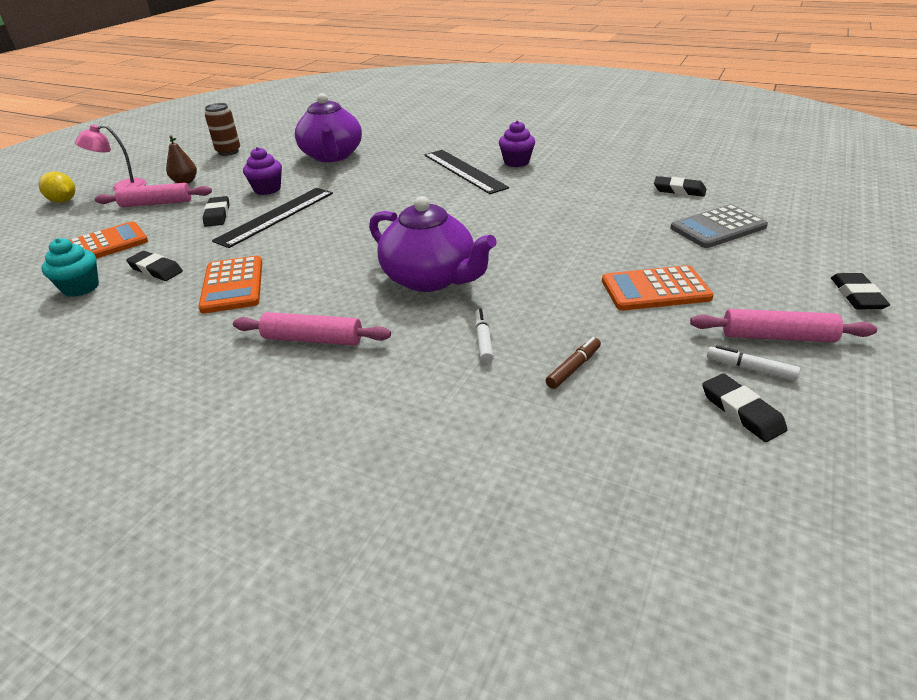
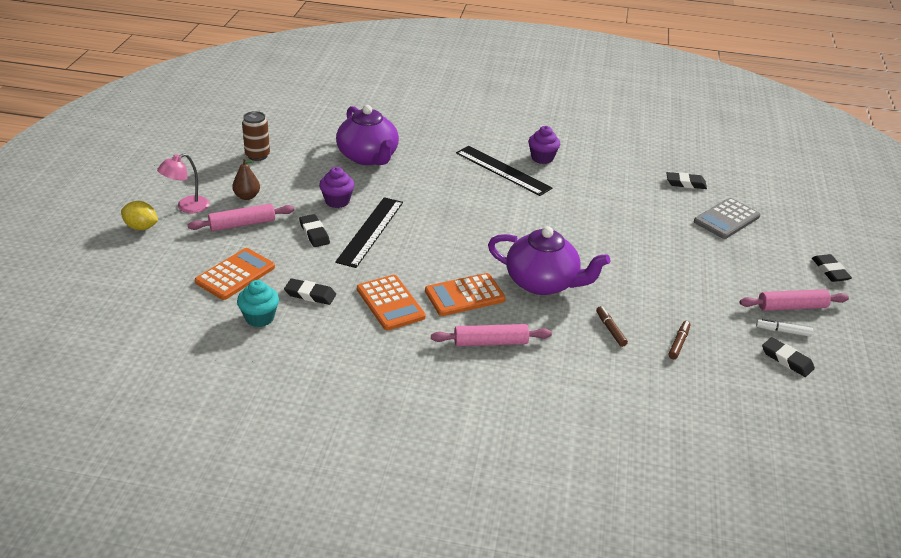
camera: 20 degrees left, 0 degrees up
(483, 340) = (610, 329): white marker -> brown marker
(655, 289) = (704, 278): orange calculator -> orange calculator (464, 295)

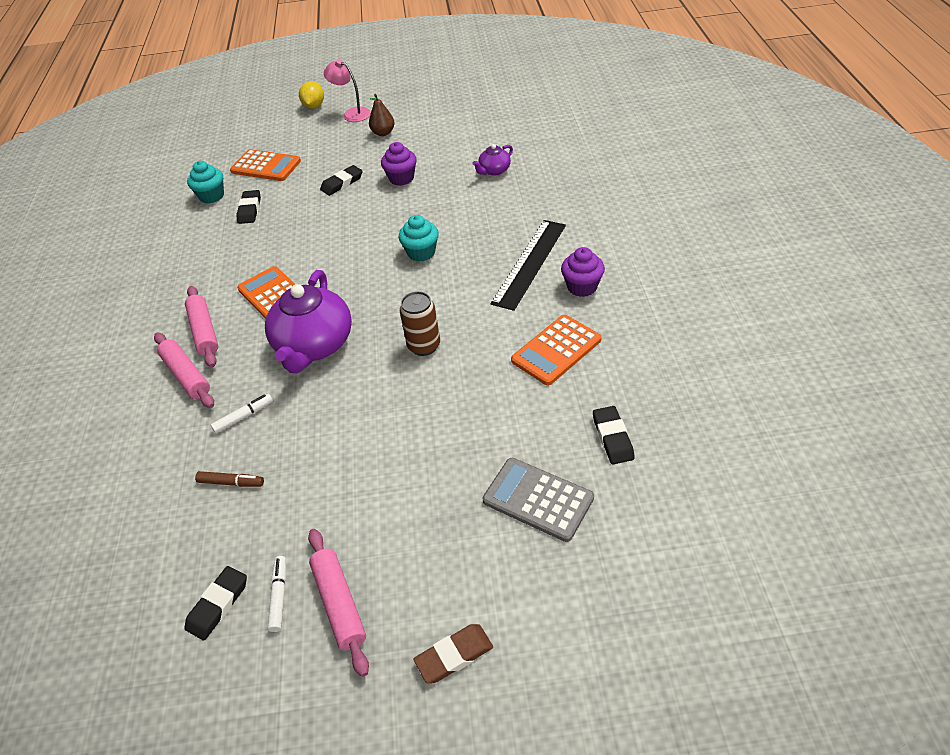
camera: 80 degrees right, 10 degrees up
(242, 224) = (339, 145): pink rolling pin -> pink rolling pin (186, 375)
(257, 155) = (454, 115): brown can -> brown can (424, 346)
(368, 157) = (494, 171): purple teapot -> purple teapot, size x0.47
(370, 231) = (359, 211): black ruler -> none
(390, 303) = (249, 255): orange calculator -> orange calculator (556, 350)
(456, 212) = (421, 253): none -> turquoise cupcake
(610, 329) = (244, 417): brown marker -> white marker
(830, 271) = (454, 655): black eraser -> brown eraser

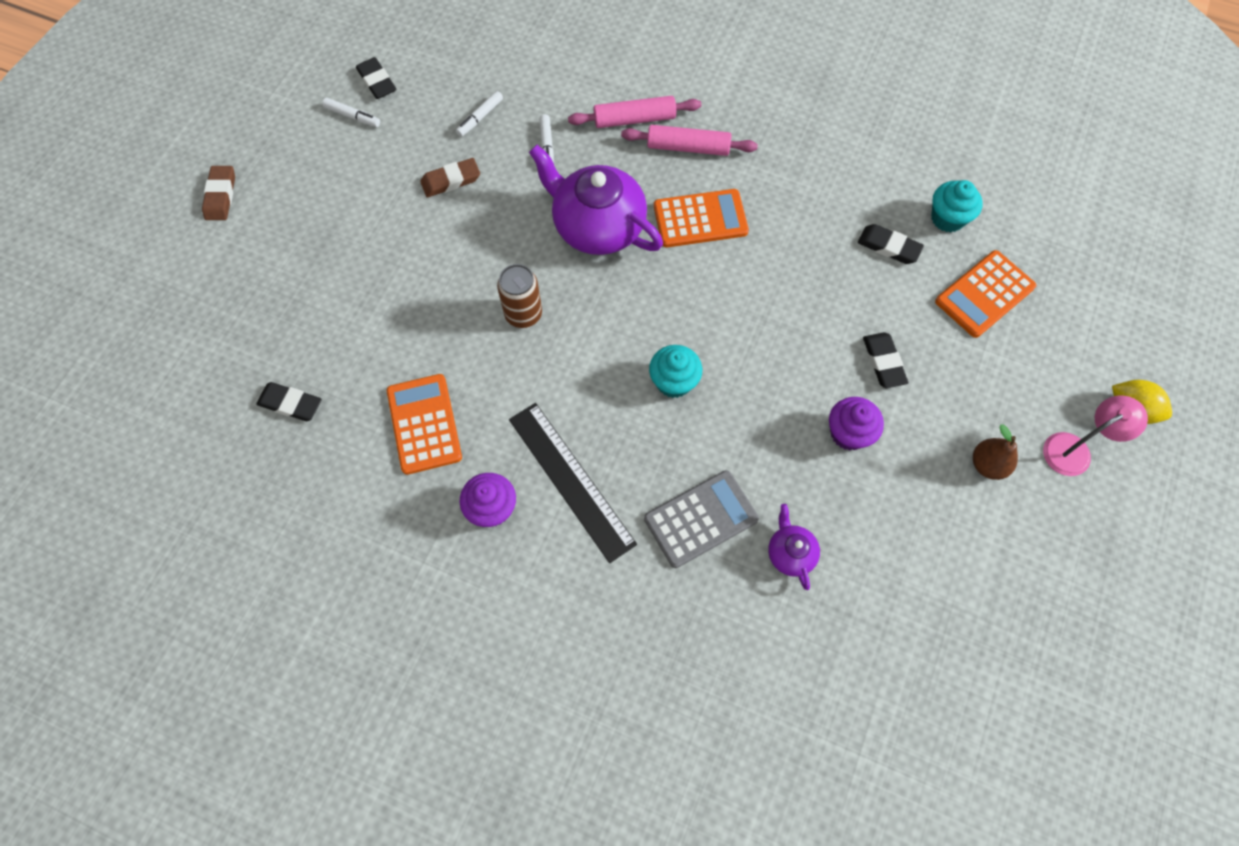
camera: 115 degrees right, 20 degrees up
(231, 483) = (480, 117): brown marker -> white marker
(319, 462) = (451, 180): none -> brown eraser
(339, 604) = (315, 147): pink rolling pin -> none
(538, 499) = (285, 311): grey calculator -> grey calculator (701, 519)

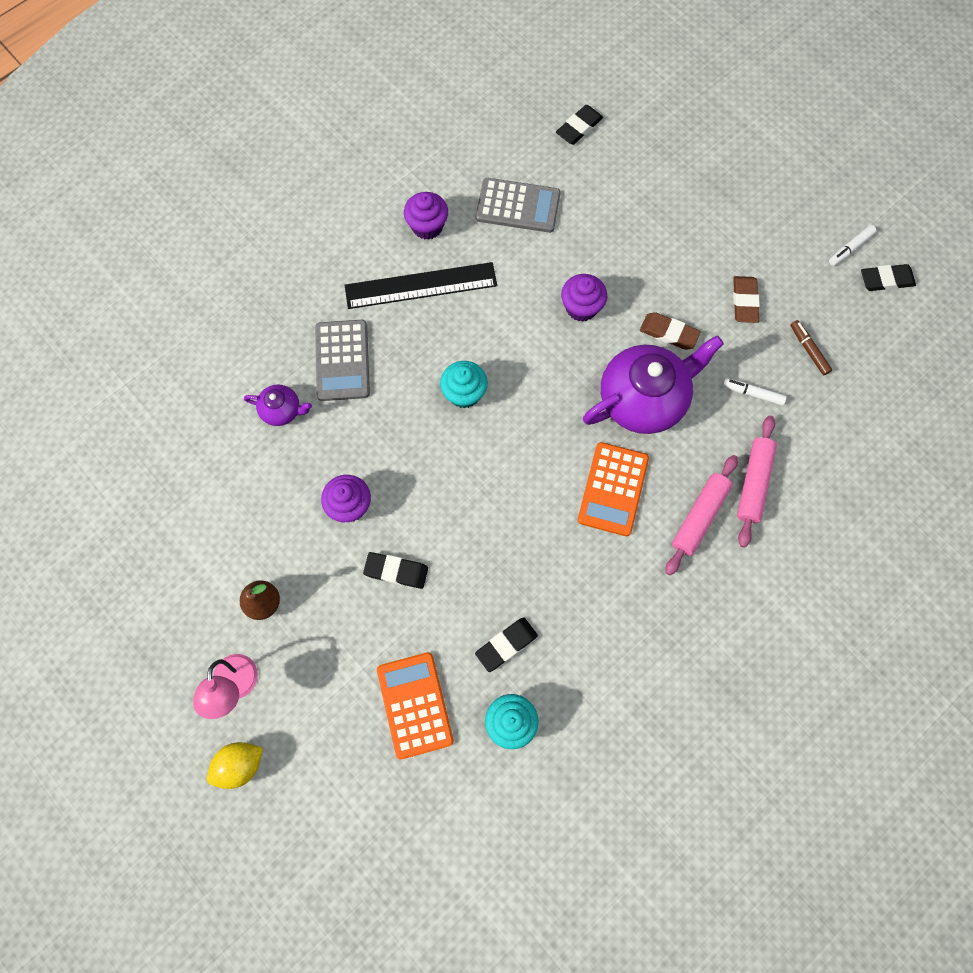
camera: 115 degrees right, 5 degrees up
(220, 195) = (799, 130): brown eraser -> brown eraser (669, 333)
(424, 424) = (518, 206): orange calculator -> grey calculator
(480, 117) = (808, 350): white marker -> brown marker
(523, 314) = (581, 307): brown can -> purple cupcake

